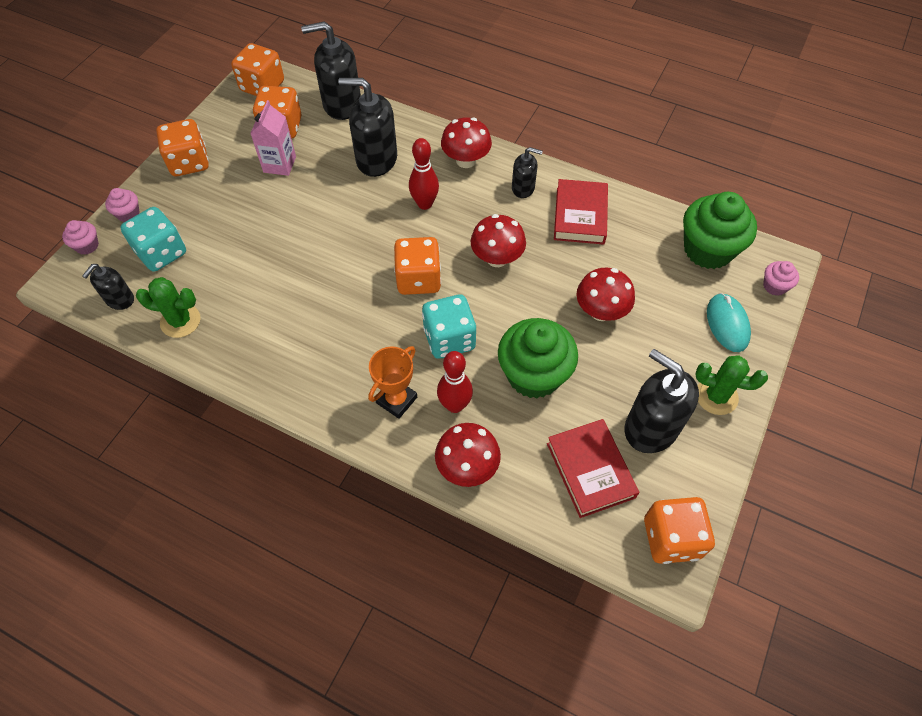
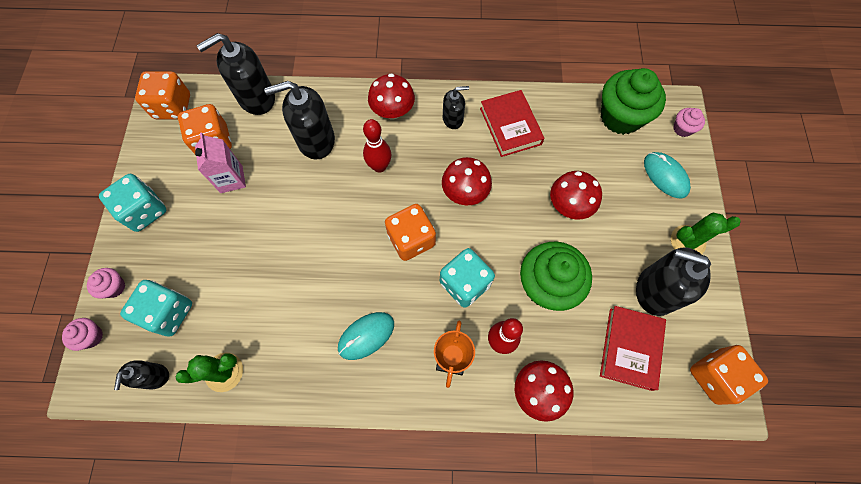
camera: 25 degrees left, 10 degrees up
(189, 162) = (145, 211): orange dice -> turquoise dice
(326, 345) = (366, 336): none -> turquoise mouse
(590, 470) = (630, 348): red book -> red book turned 60 degrees clockwise

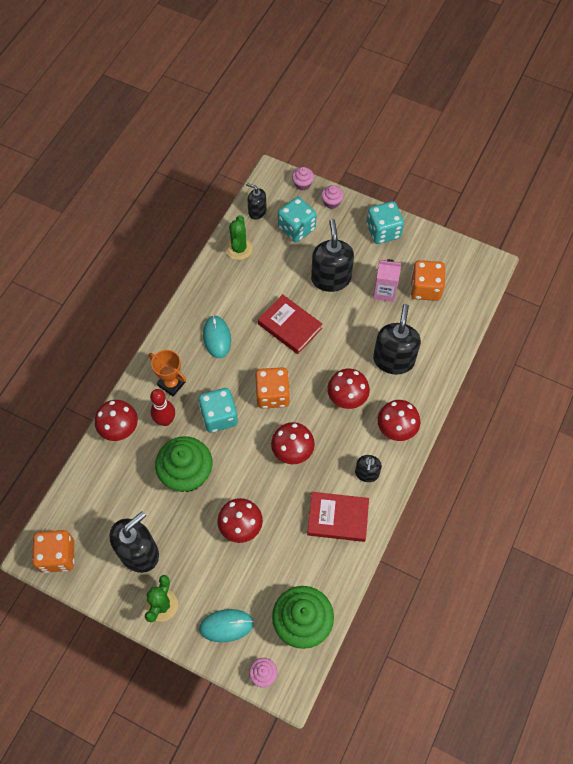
camera: 115 degrees right, 5 degrees down
(173, 107) = (472, 269): orange dice -> none
(256, 98) = (456, 330): black soap dispenser -> black soap dispenser (331, 278)
(379, 166) = (347, 397): red bowling pin -> red mushroom
(630, 348) = (110, 507): red book -> red book (290, 326)

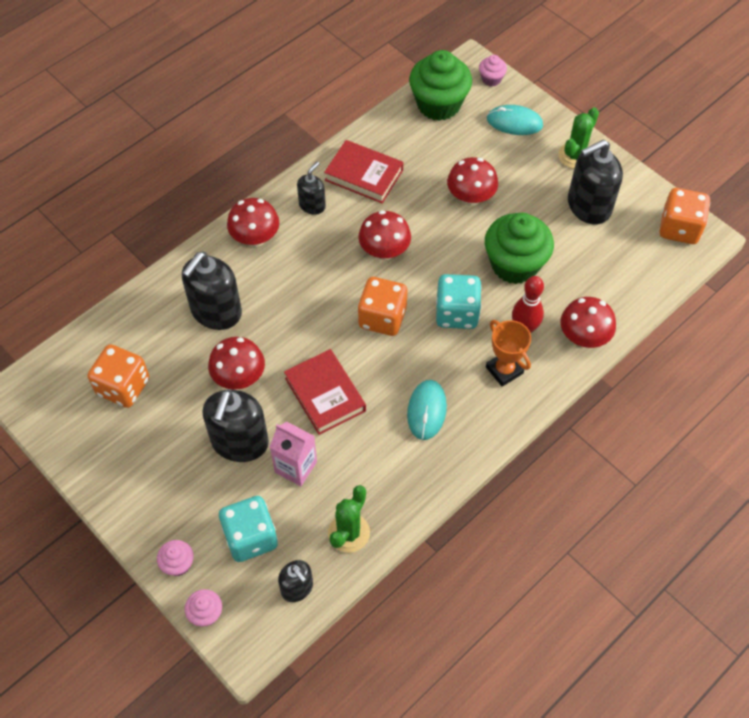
camera: 160 degrees left, 5 degrees down
(347, 397) = (294, 287): red mushroom -> red mushroom (239, 377)
(383, 231) = (130, 489): turquoise dice -> none
(384, 291) = (178, 400): pink carton -> pink carton (296, 467)

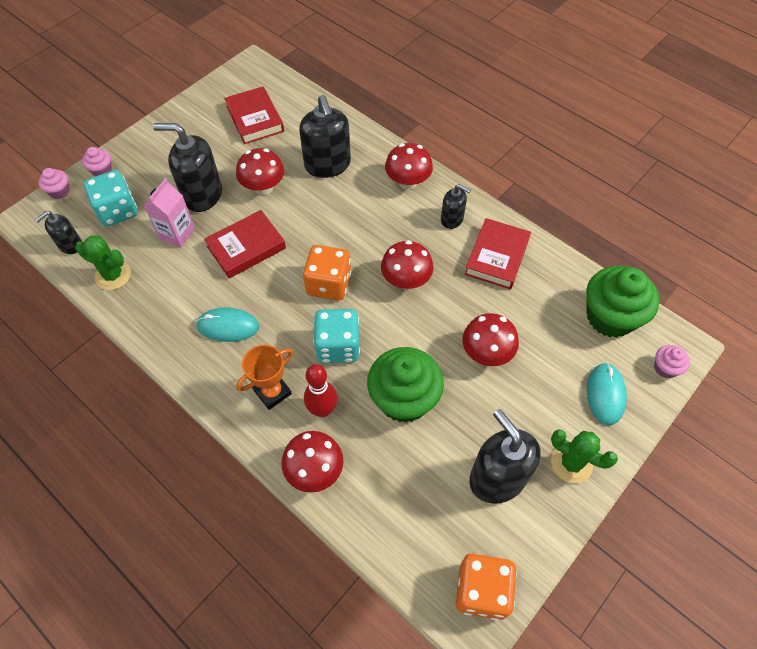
camera: 85 degrees right, 0 degrees up
(123, 387) = (255, 119): orange dice -> red book
(216, 312) = (327, 165): black soap dispenser -> black soap dispenser turned 135 degrees counterclockwise

